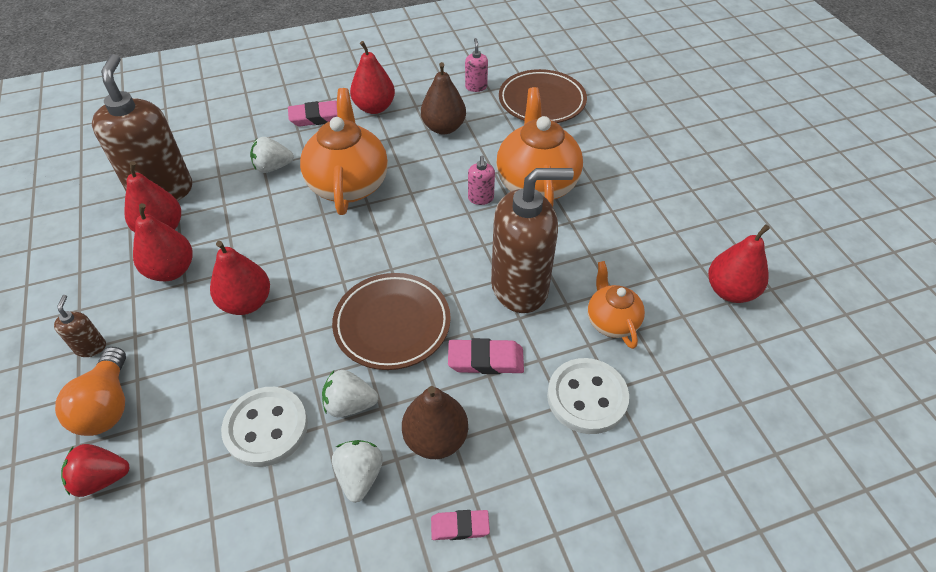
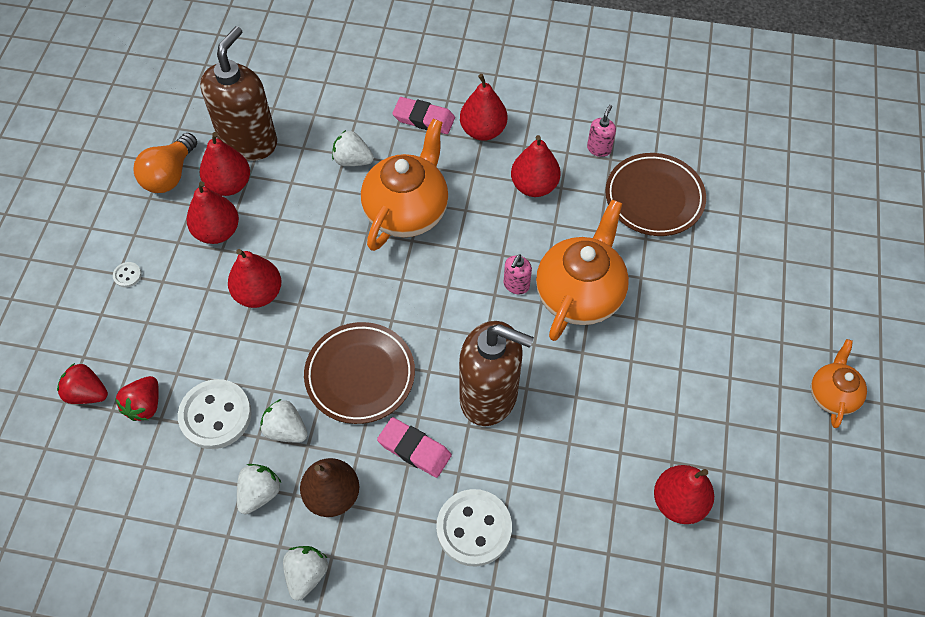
camera: 30 degrees right, 10 degrees up
(91, 347) = (127, 275): brown soap dispenser -> white button
(107, 406) = (116, 334): orange light bulb -> orange light bulb (170, 175)
(179, 457) = (145, 405): none -> red strawberry
(443, 128) = (534, 186): brown pear -> red pear
(460, 526) = (306, 574): pink eraser -> white strawberry
(611, 321) = (545, 472): orange teapot -> orange teapot (832, 395)

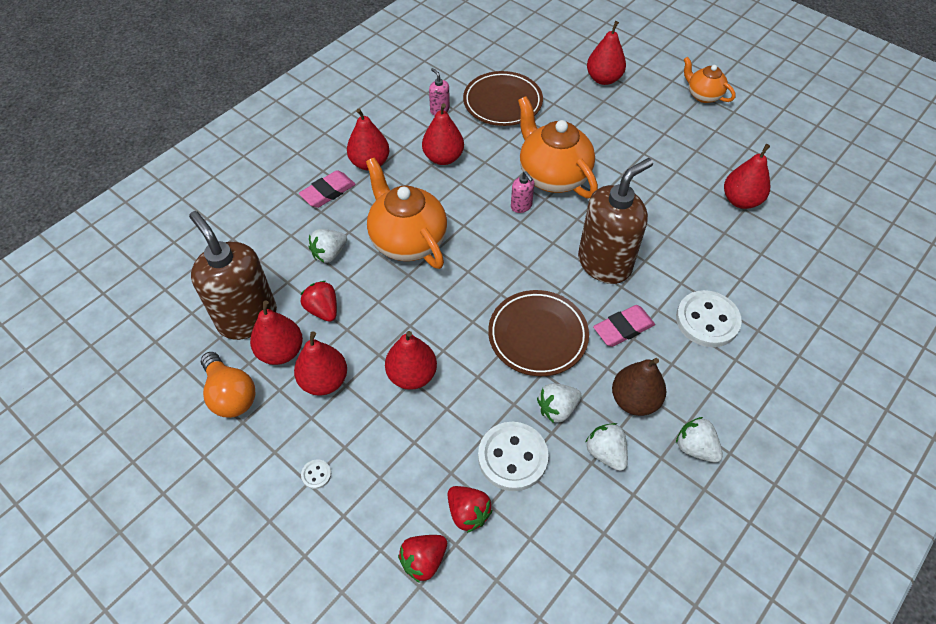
camera: 60 degrees left, 5 degrees down
(289, 190) = (323, 310): none -> red strawberry
(773, 277) = (603, 79): none -> red pear

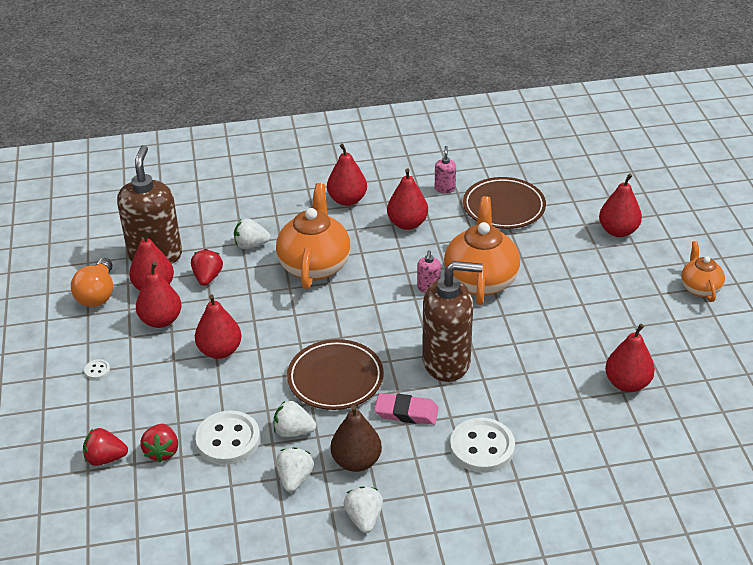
camera: 40 degrees right, 15 degrees down
(328, 192) = (295, 204): pink eraser -> none

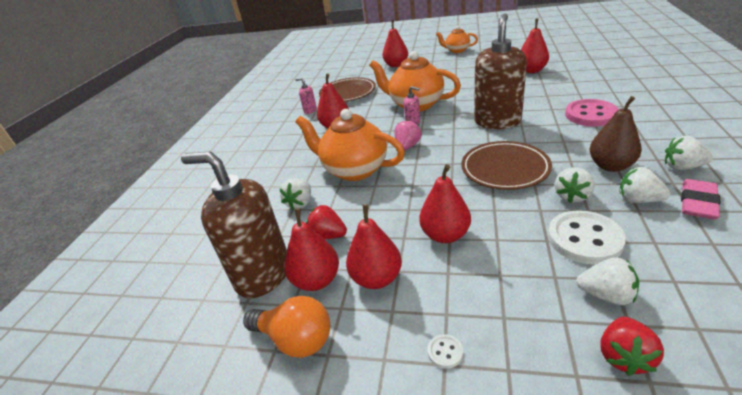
camera: 65 degrees left, 5 degrees down
(162, 451) = (606, 295): red strawberry -> white strawberry
(347, 200) = (285, 149): red pear -> none
(371, 295) = (407, 146): none -> pink strawberry
(406, 412) = (551, 140): pink eraser -> pink eraser (698, 203)
(482, 447) = (590, 115): white button -> pink button

